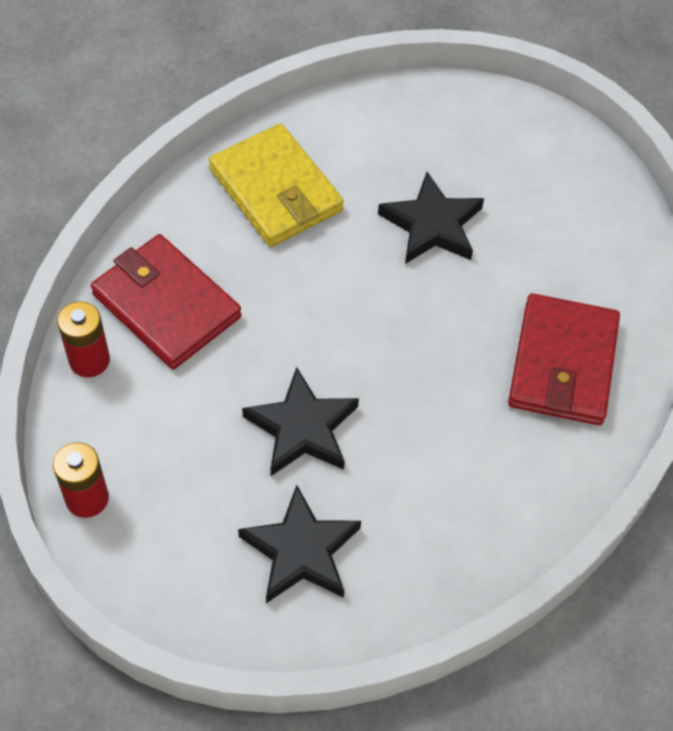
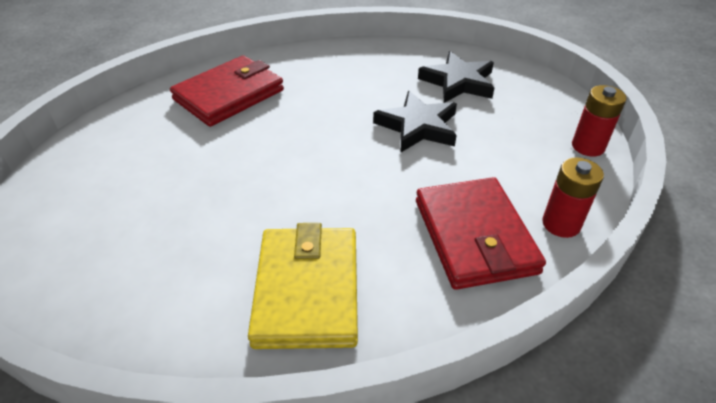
camera: 145 degrees left, 15 degrees down
(432, 225) = (210, 199): black star -> none

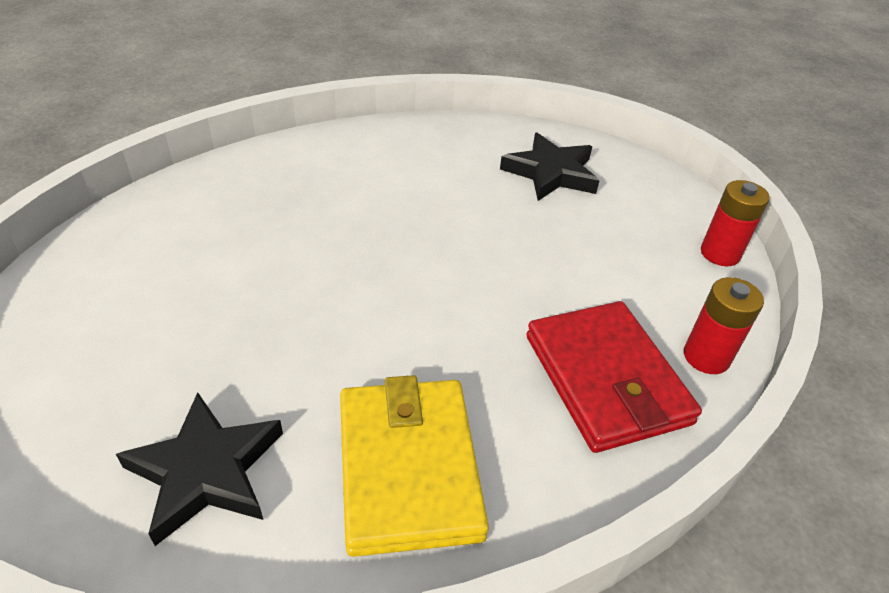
camera: 10 degrees left, 0 degrees up
(229, 95) = (256, 198): red wallet -> none
(418, 126) = (511, 234): black star -> black star (206, 471)

